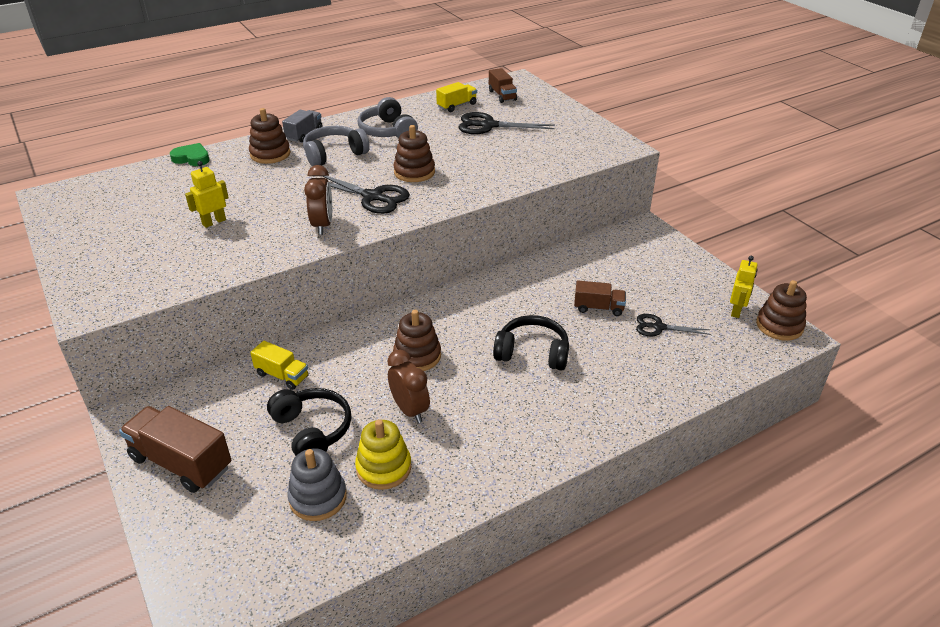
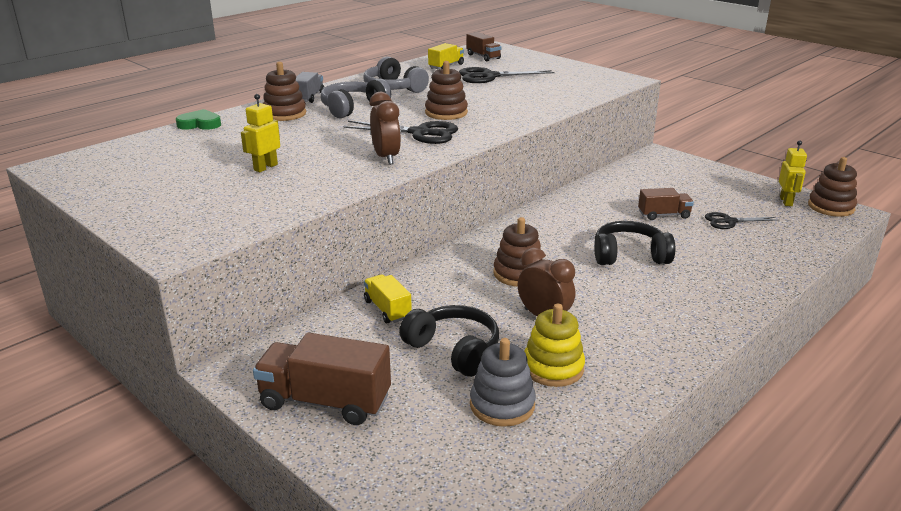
camera: 15 degrees left, 10 degrees down
(282, 375) = (387, 309): yellow truck -> yellow truck turned 135 degrees counterclockwise

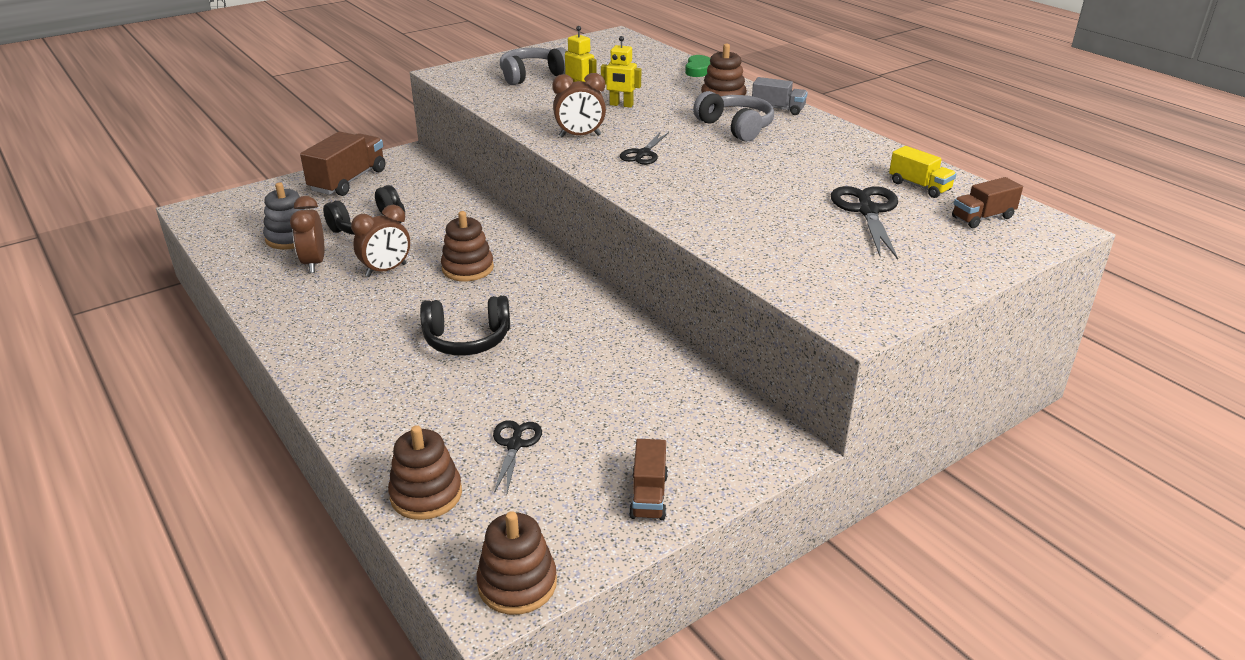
camera: 100 degrees right, 5 degrees up
(387, 309) = (446, 205): yellow truck -> none
(393, 88) = (811, 149): grey headphones -> grey headphones (532, 76)
(419, 133) = (643, 154): black scissors -> black scissors, size x0.63
(446, 113) = (709, 171): brown stacking toy -> brown stacking toy (426, 494)
(553, 368) = (314, 263): yellow stacking toy -> brown clock
(629, 255) = (467, 339): black headphones -> black headphones turned 75 degrees clockwise
(664, 215) = (557, 391): brown truck -> brown truck (648, 496)
(786, 201) = (557, 534): yellow robot -> yellow robot (621, 105)

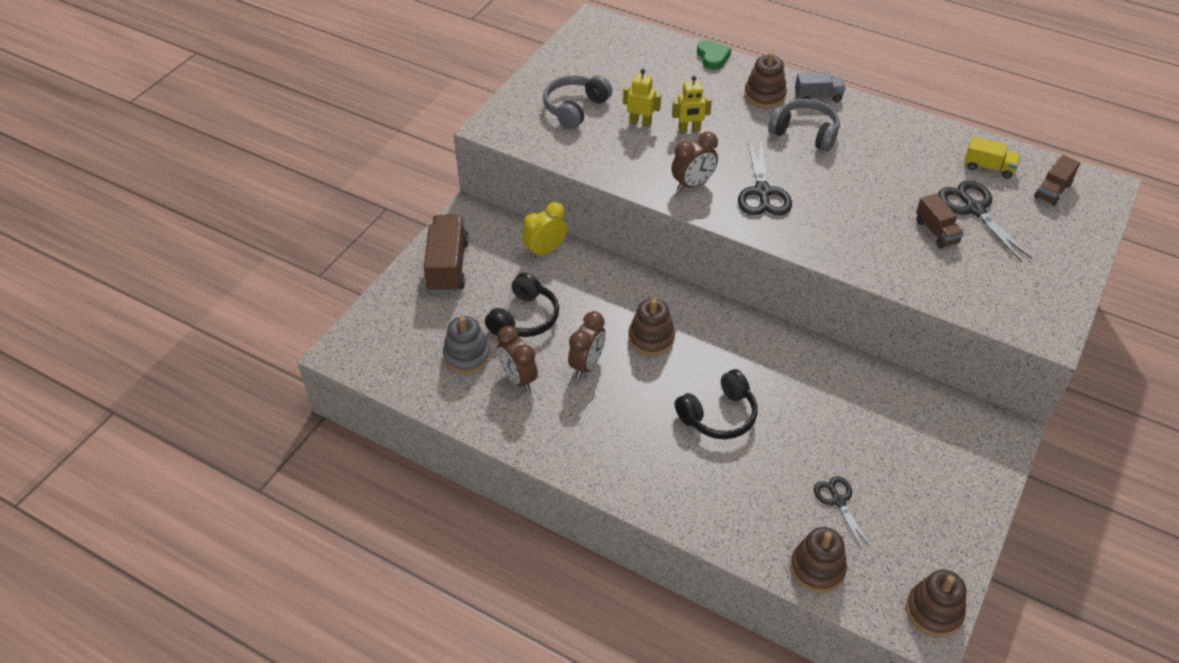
camera: 25 degrees left, 15 degrees up
(443, 190) = (545, 251): none -> yellow clock
(643, 154) = (762, 192): black scissors -> black scissors, size x1.59
(648, 496) = (957, 507): brown truck -> brown truck (936, 232)

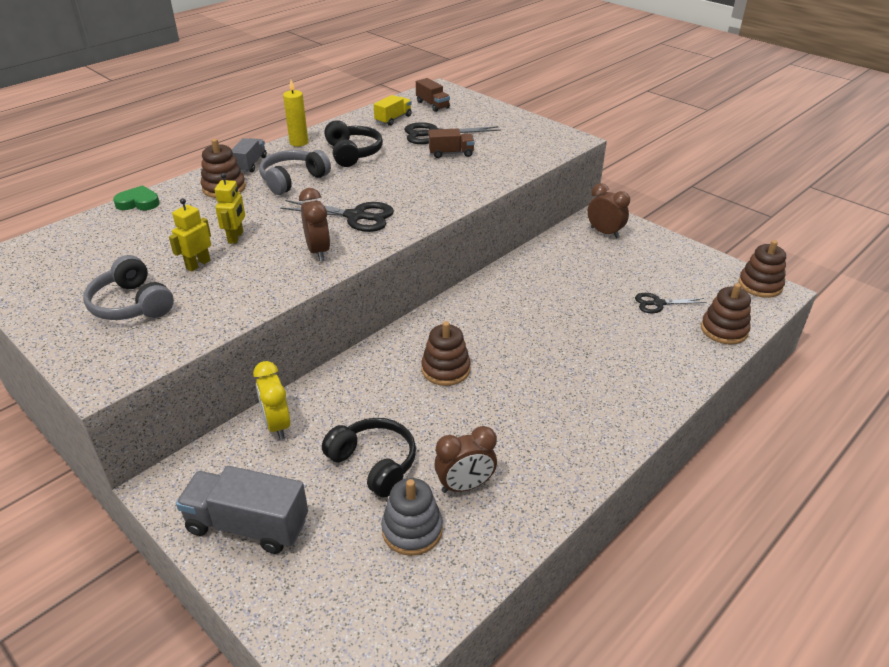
camera: 75 degrees left, 10 degrees down
(448, 266) = (247, 525): brown truck -> grey truck
(587, 364) = (463, 424): brown clock -> brown clock (604, 233)
(718, 415) = (555, 347): black headphones -> black headphones (353, 153)
(882, 114) = (299, 142): none -> yellow candle

